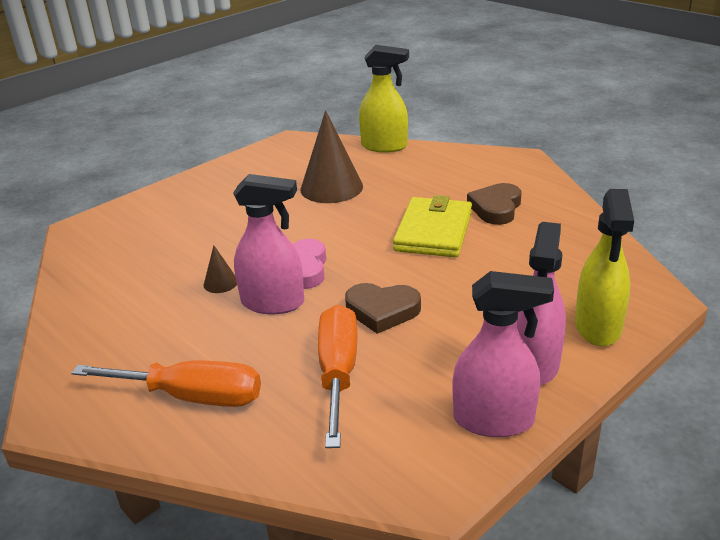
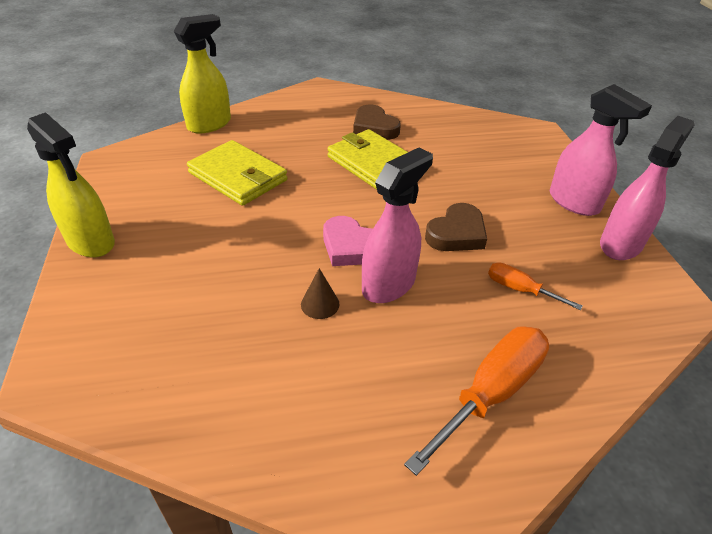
camera: 60 degrees left, 10 degrees up
(331, 188) = (238, 176): brown cone -> yellow wallet
(338, 372) = (520, 289): orange screwdriver -> orange screwdriver, size x0.54
(598, 327) = (552, 163): yellow spray bottle -> yellow spray bottle (91, 242)

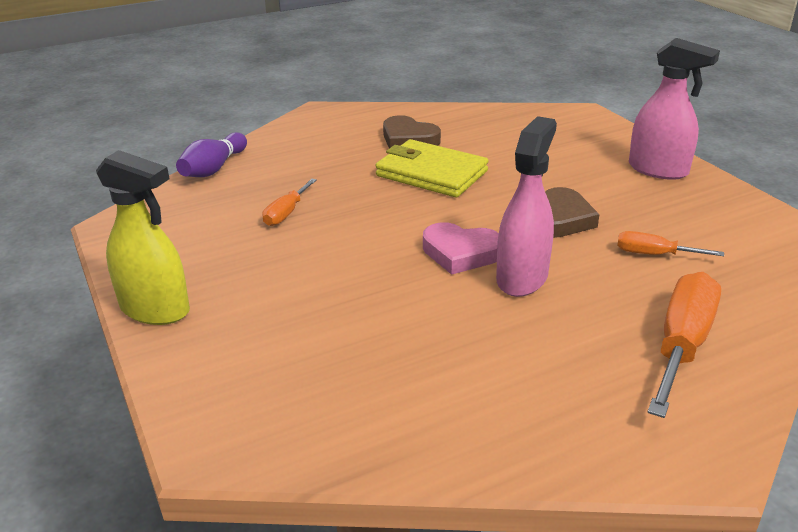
camera: 15 degrees left, 10 degrees down
(209, 124) = (214, 168): yellow spray bottle -> purple bowling pin
(238, 176) = (286, 213): yellow wallet -> orange screwdriver
(320, 304) = (462, 310): brown cone -> none
(621, 244) = (724, 197): pink spray bottle -> none

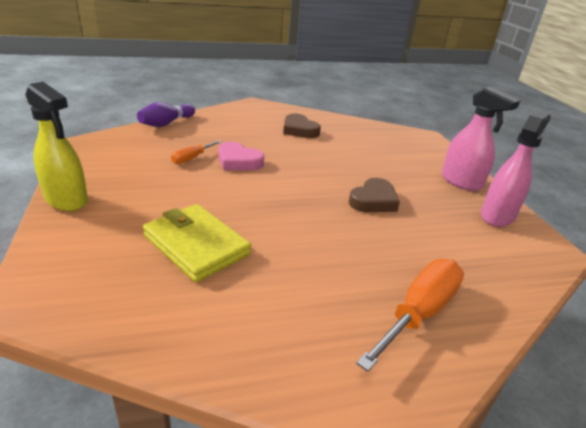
camera: 10 degrees right, 0 degrees up
(431, 173) = (301, 153): yellow wallet -> yellow wallet (196, 245)
(461, 253) = (290, 208): pink heart -> pink heart (238, 161)
(522, 278) = (323, 234): pink spray bottle -> pink spray bottle (497, 216)
(654, 254) = (430, 239): orange screwdriver -> none

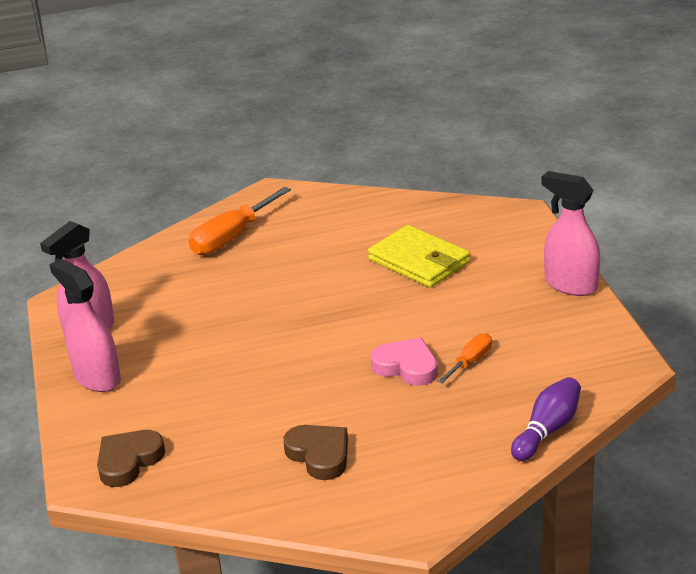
camera: 175 degrees left, 0 degrees up
(66, 200) = (570, 285): yellow spray bottle -> pink spray bottle
(373, 200) = (233, 331): brown heart -> brown heart (128, 461)

